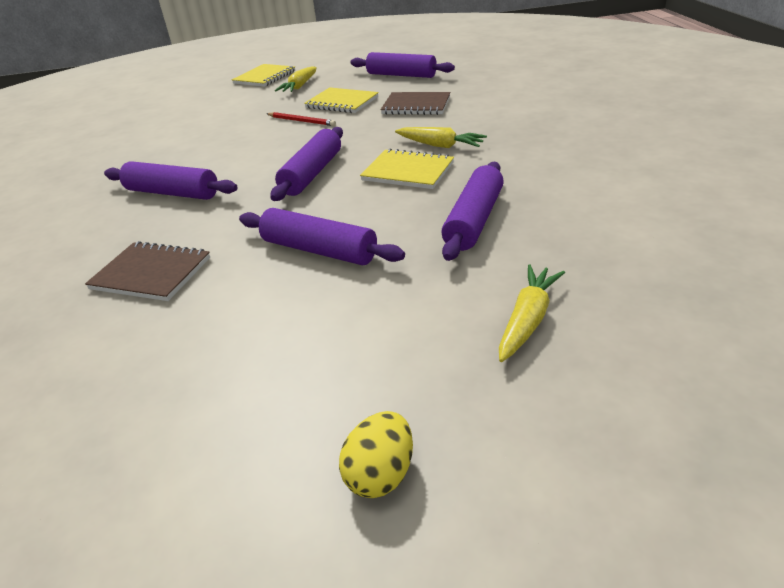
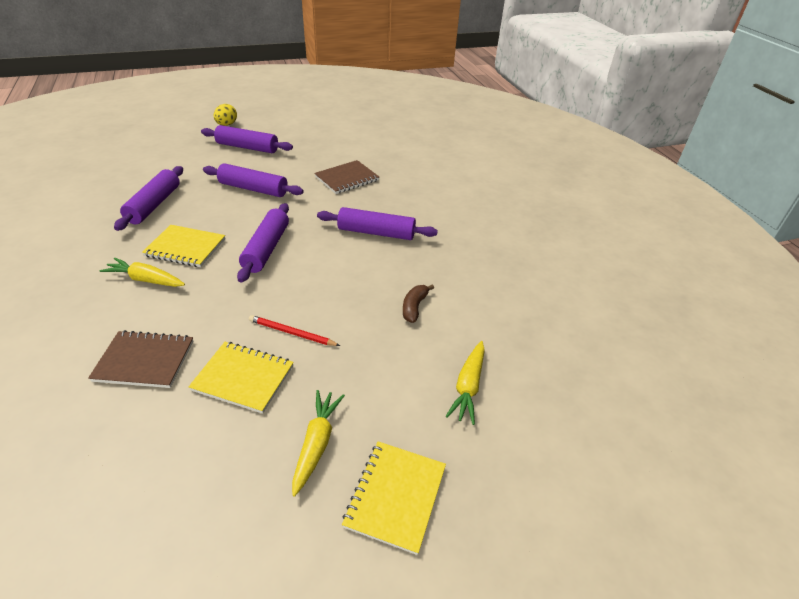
camera: 165 degrees right, 5 degrees up
(151, 273) = (347, 179): brown notebook -> brown notebook turned 45 degrees counterclockwise
(189, 137) = (414, 307): none -> brown banana
(401, 75) = (136, 478): purple rolling pin -> purple rolling pin (247, 147)
(527, 319) = (155, 159): yellow carrot -> yellow carrot (468, 387)

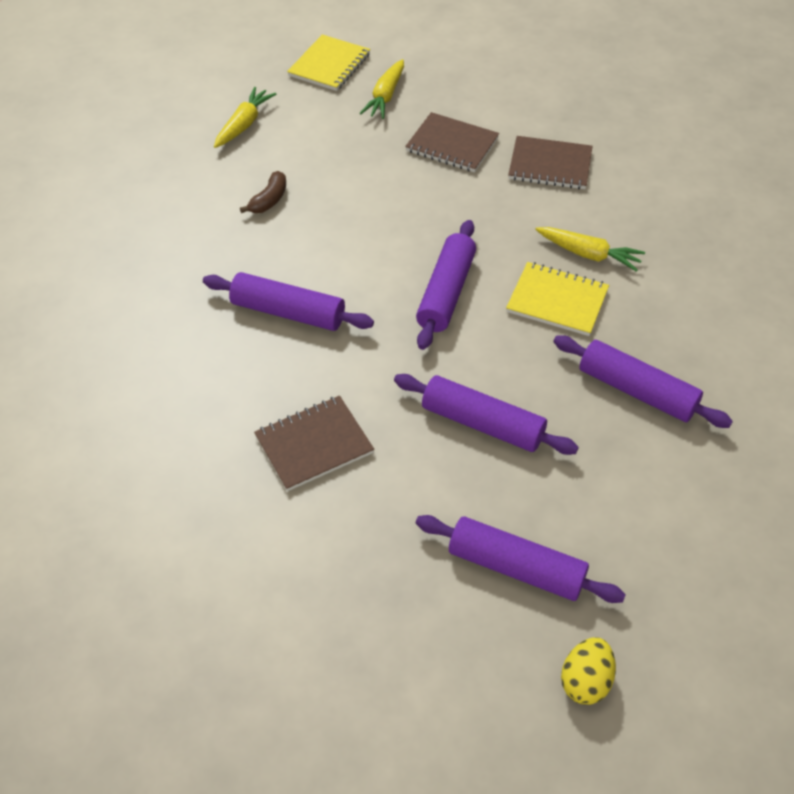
camera: 170 degrees left, 10 degrees up
(154, 205) = (636, 391): purple rolling pin -> purple rolling pin turned 75 degrees counterclockwise
(243, 378) = (452, 145): yellow notebook -> brown notebook
(292, 333) = (407, 181): red pencil -> none

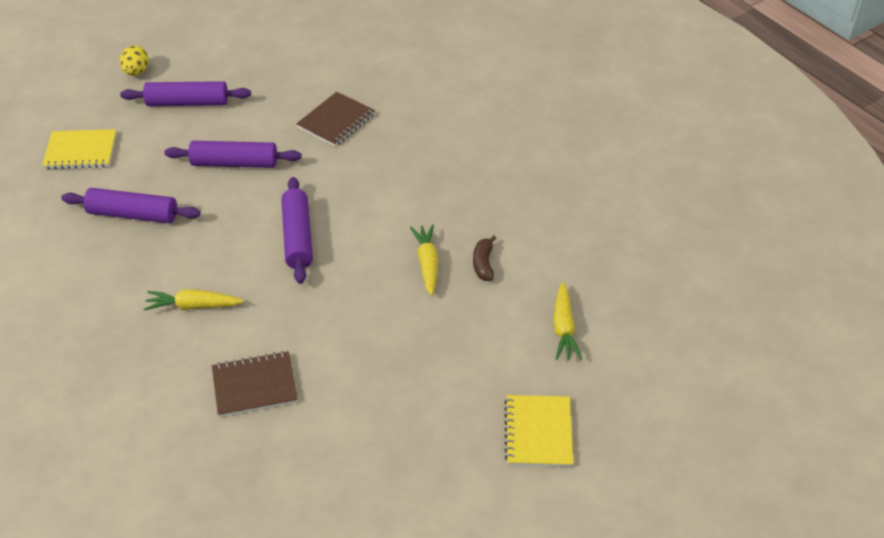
camera: 155 degrees right, 5 degrees down
(288, 312) = (405, 187): purple rolling pin -> none
(385, 96) = (454, 411): yellow carrot -> yellow carrot (427, 264)
(452, 145) = (358, 375): brown notebook -> none
(557, 301) = (208, 259): yellow notebook -> yellow notebook (81, 151)

